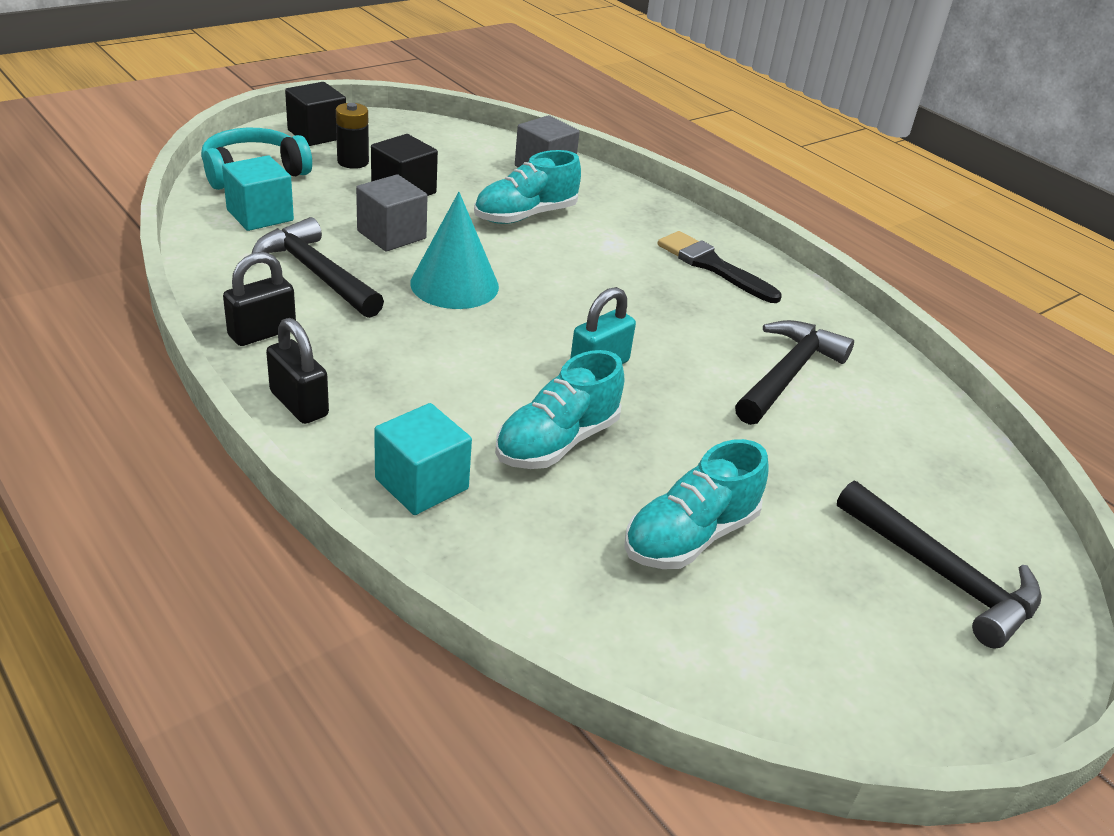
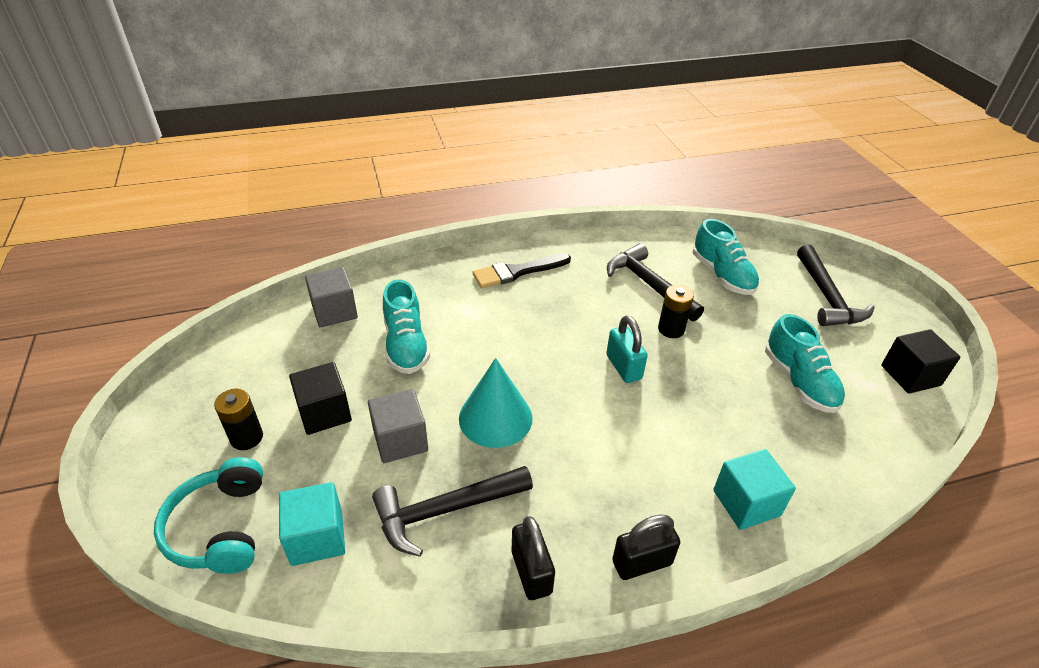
camera: 65 degrees left, 5 degrees up
(317, 134) = (167, 454): black cube -> black cube (910, 375)
(557, 442) = (706, 415): turquoise shoe -> turquoise shoe (722, 275)
(706, 401) = (671, 329): none -> black battery
(942, 575) = (827, 297): black hammer -> black hammer turned 105 degrees clockwise

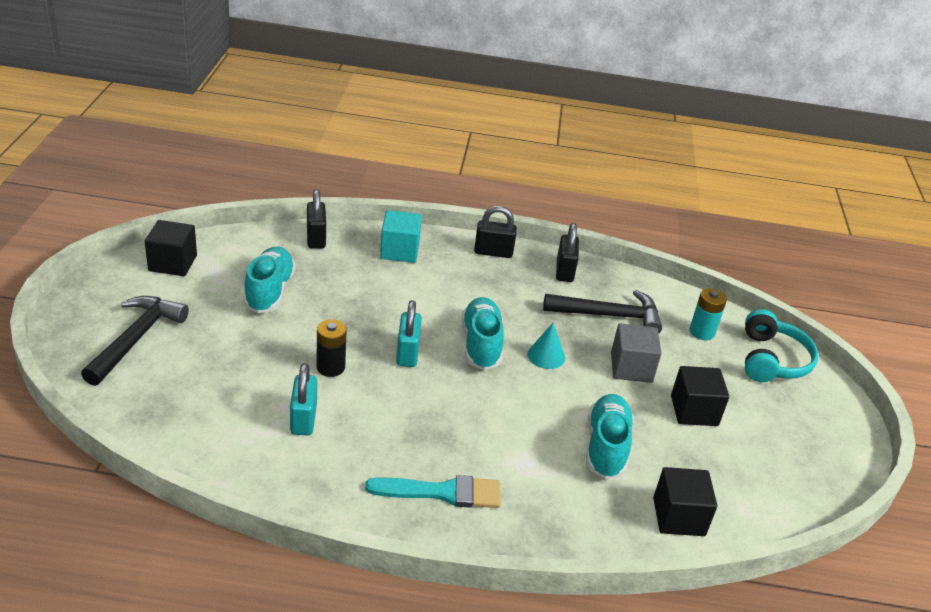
camera: 160 degrees left, 5 degrees down
(246, 438) = (762, 414): black battery -> none
(317, 537) = (702, 332): turquoise cube -> turquoise battery
(334, 311) = (678, 517): grey cube -> black cube
(495, 418) = (546, 356): turquoise cone -> turquoise cone, size x0.58
(517, 272) = (442, 492): black brush -> turquoise brush
(649, 285) = (303, 419): black hammer -> turquoise padlock
(722, 275) = (210, 399): turquoise shoe -> turquoise shoe (481, 344)
(845, 476) = (316, 238): none -> black padlock

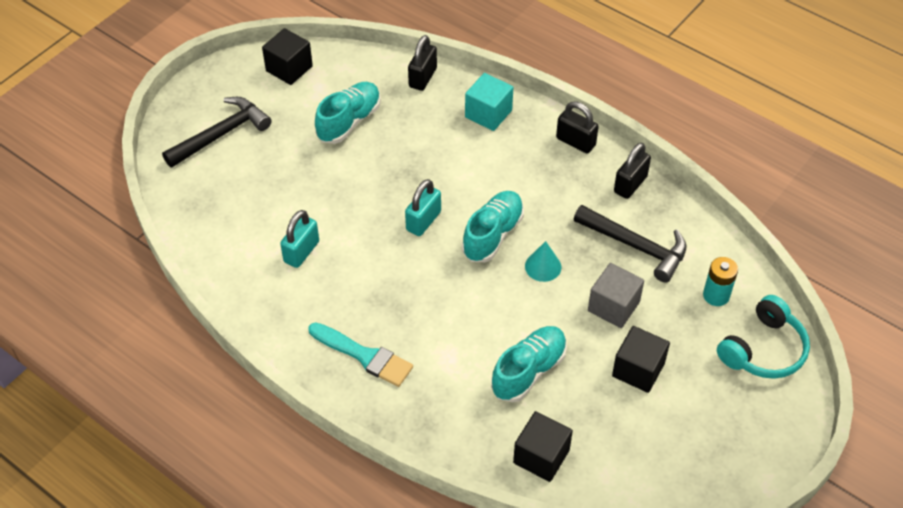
camera: 35 degrees right, 15 degrees up
(330, 367) = (352, 212): black battery -> none

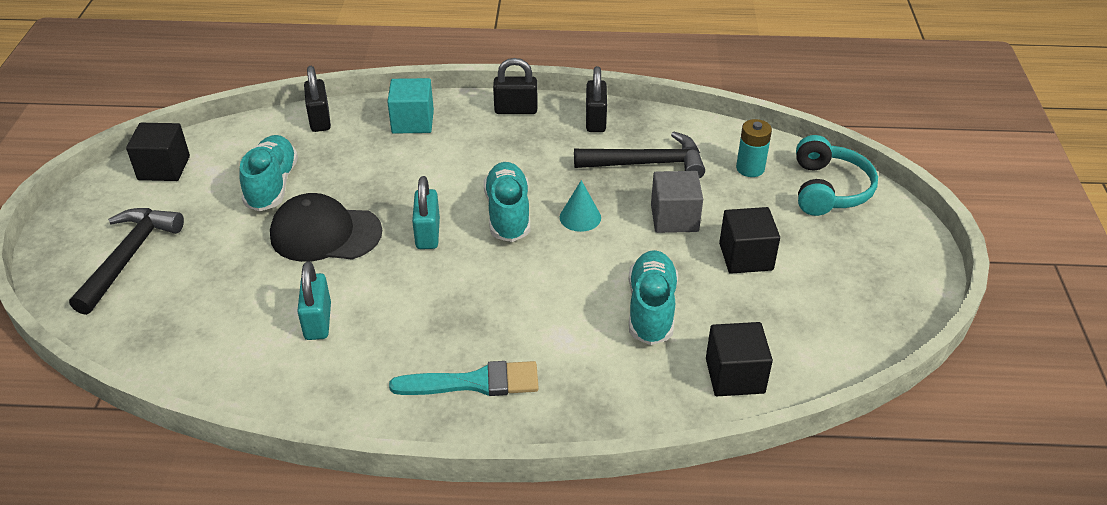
camera: 35 degrees left, 10 degrees down
(355, 183) = (325, 233): none -> black cap

